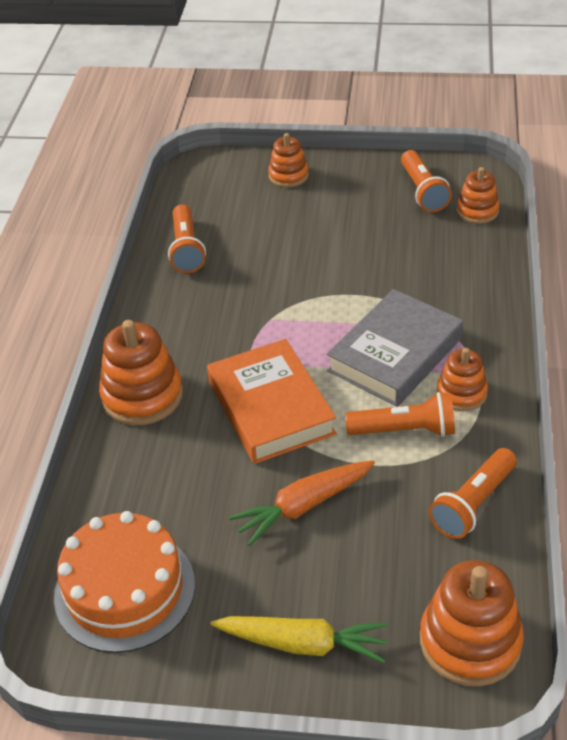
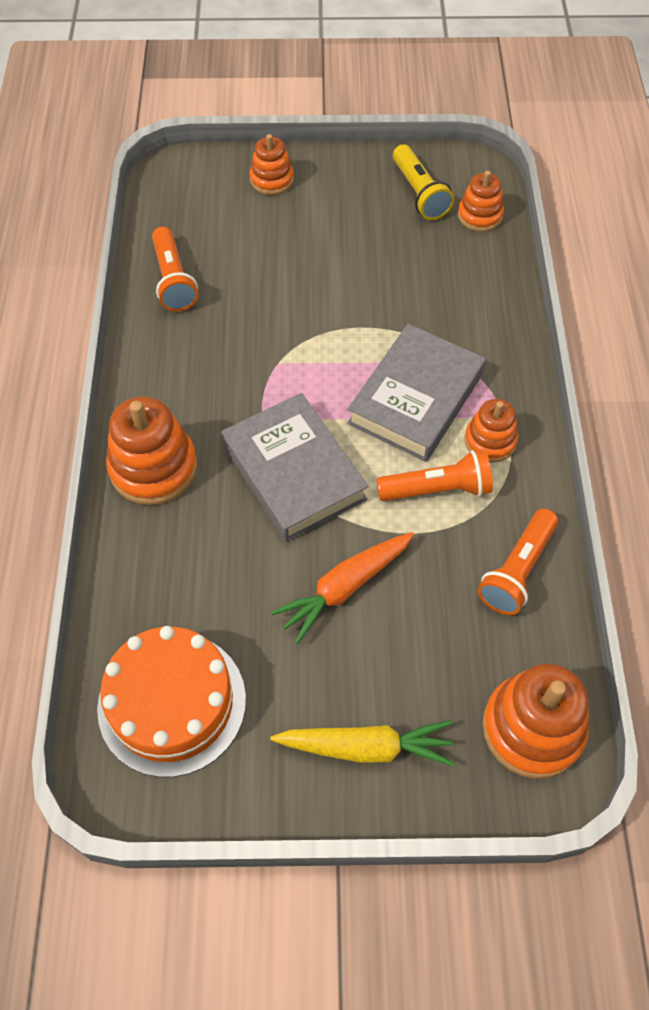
camera: 10 degrees left, 15 degrees up
(271, 408) = (294, 472): orange book -> grey book
(422, 191) = (419, 193): orange flashlight -> yellow flashlight

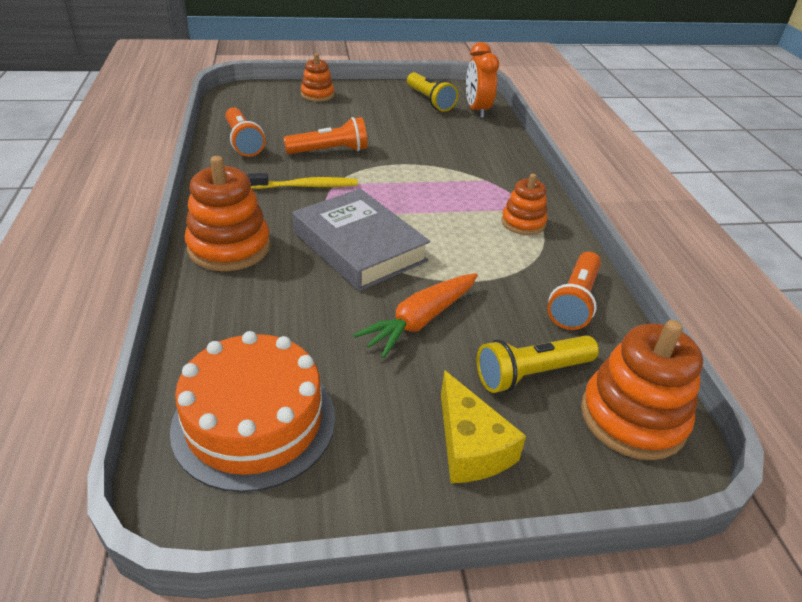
camera: 10 degrees left, 20 degrees down
(243, 367) = (306, 186): none -> yellow toothbrush
(366, 747) = (470, 446): yellow carrot -> yellow cheese
(415, 398) = (454, 200): grey book -> none
(437, 489) = (488, 252): orange flashlight -> orange flashlight (329, 151)
(445, 666) = (531, 374): none -> yellow flashlight
(480, 215) = (477, 110): orange stacking toy -> orange clock

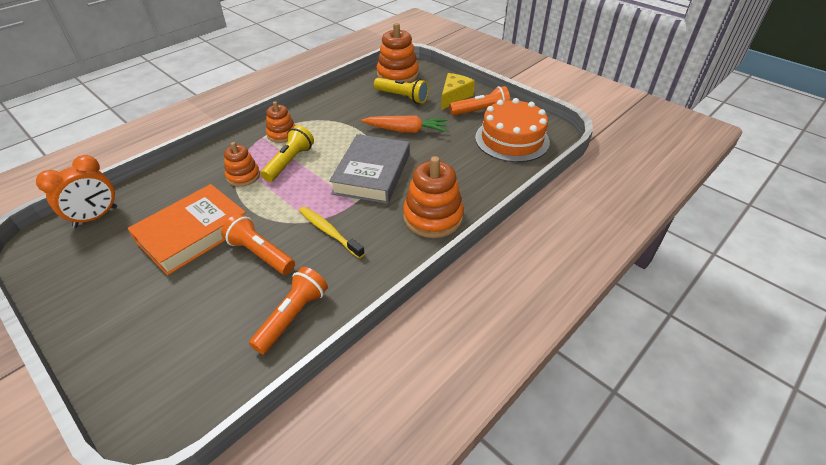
camera: 125 degrees left, 5 degrees up
(317, 95) = (124, 345): orange stacking toy -> orange stacking toy (243, 176)
(399, 135) = (193, 233): none -> orange book
(429, 101) = (88, 255): yellow flashlight -> yellow flashlight (289, 162)
(574, 301) = (341, 101): orange flashlight -> orange flashlight (481, 111)

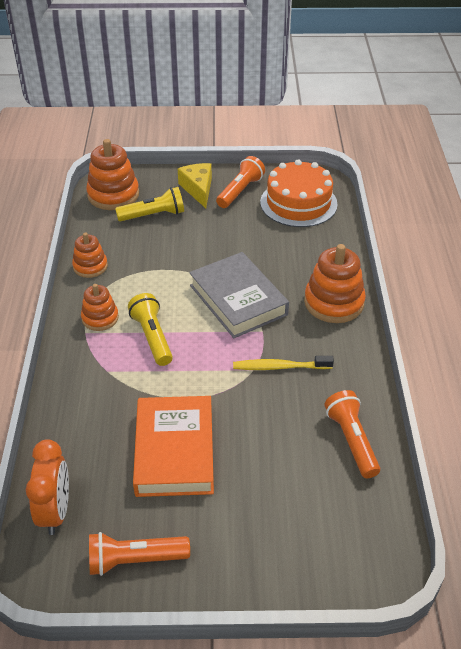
camera: 45 degrees left, 0 degrees up
(243, 176) = (132, 377): orange stacking toy -> orange stacking toy (90, 266)
(260, 254) = (257, 421): orange flashlight -> orange flashlight (135, 560)
(406, 130) = (206, 245): orange carrot -> none

